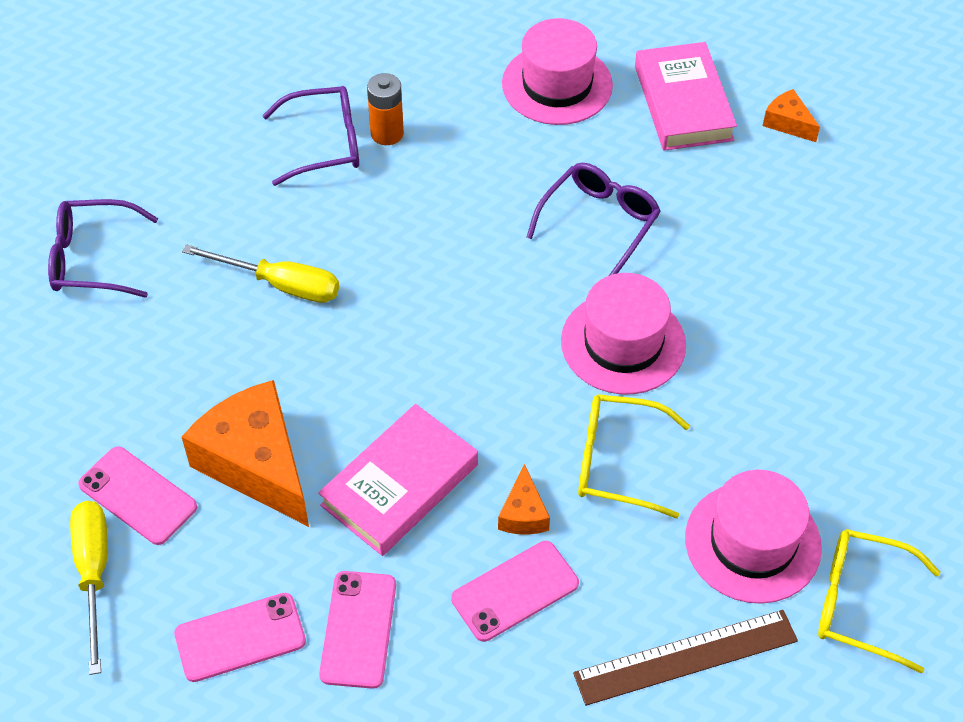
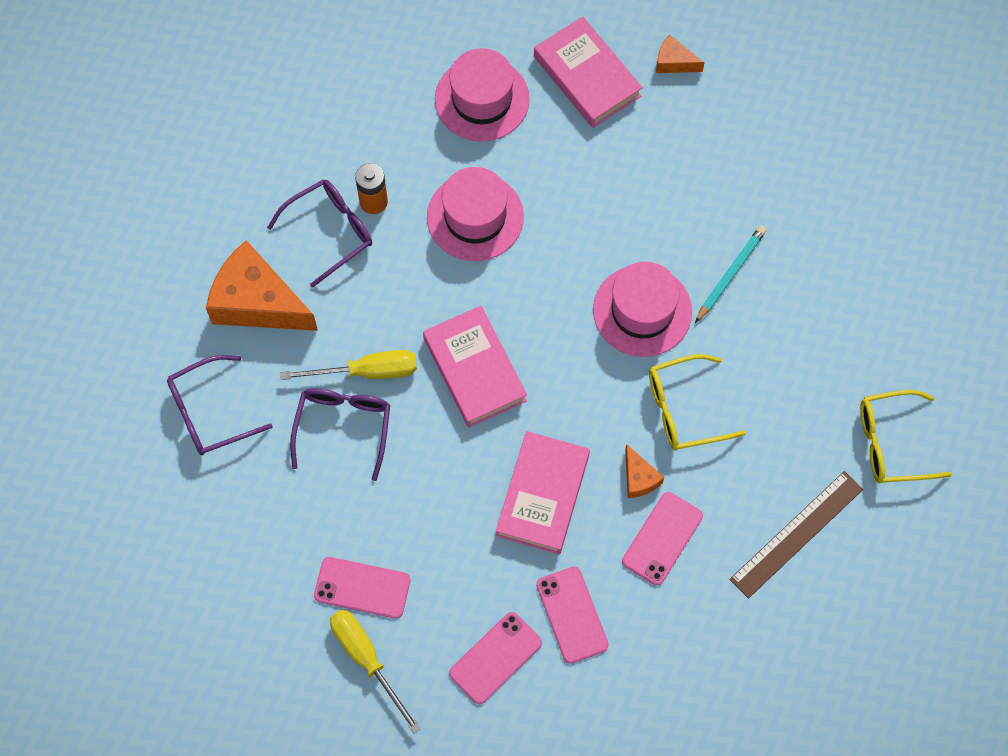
camera: 25 degrees left, 15 degrees up
(256, 464) = (432, 525): orange cheese -> orange cheese (257, 302)
(399, 328) = (475, 369): none -> pink book
(599, 222) = (576, 214): purple glasses -> purple glasses (343, 427)
(747, 345) = (730, 274): none -> turquoise pencil
(752, 542) = (802, 429): pink hat -> pink hat (475, 217)

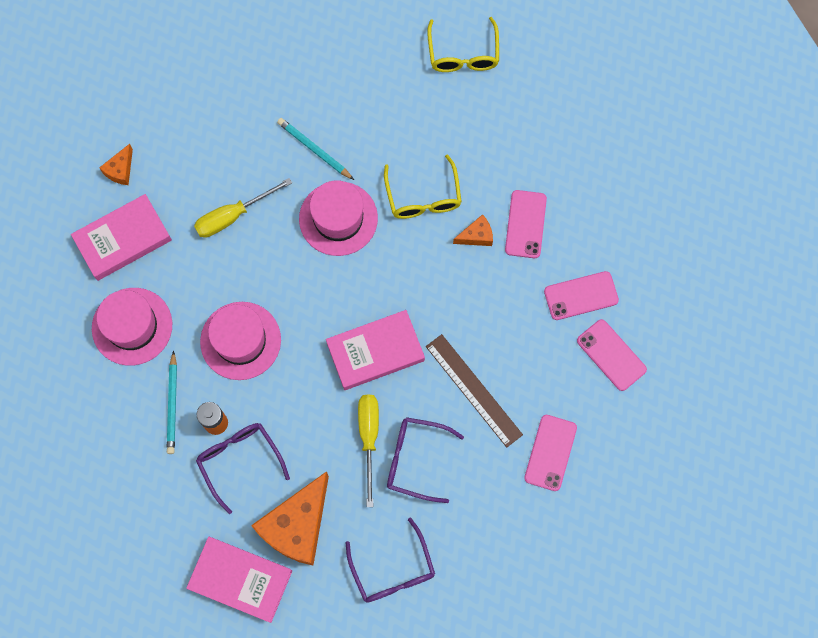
camera: 85 degrees left, 5 degrees up
(367, 659) = (608, 452): yellow screwdriver -> yellow screwdriver (233, 216)
(391, 153) = (172, 405): none -> turquoise pencil
(542, 495) = (484, 309): pink book -> pink book (240, 580)
(662, 538) = (525, 224): pink phone -> pink phone turned 60 degrees clockwise
(796, 534) = (528, 129): brown ruler -> brown ruler (474, 390)

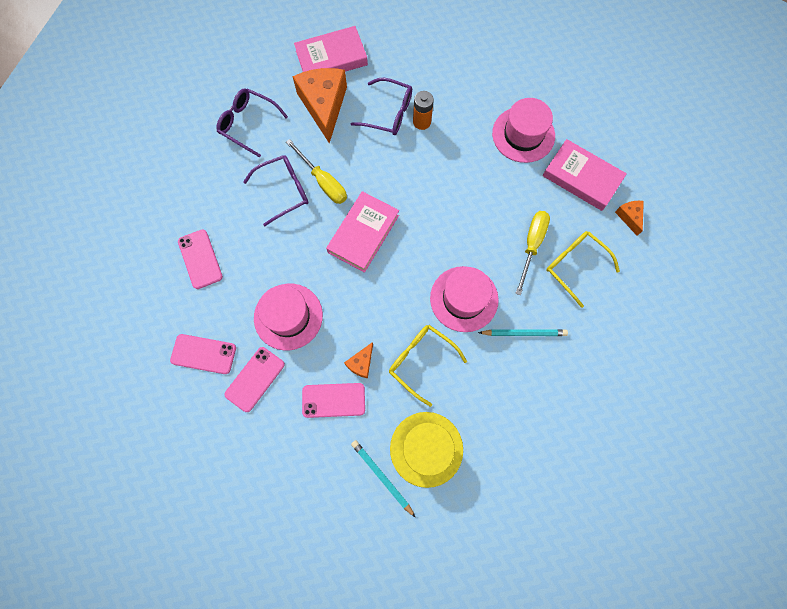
camera: 140 degrees right, 0 degrees up
(123, 239) = (582, 177): pink book -> pink book turned 75 degrees counterclockwise
(172, 405) = (456, 112): turquoise pencil -> turquoise pencil (382, 476)
(240, 340) = (452, 176): pink hat -> pink hat (288, 316)
(463, 54) = (488, 500): yellow glasses -> yellow glasses (575, 266)
(474, 390) = (280, 259): brown ruler -> none
(480, 127) = (426, 449): none -> yellow hat
(525, 224) = (333, 400): pink phone -> pink phone turned 60 degrees counterclockwise

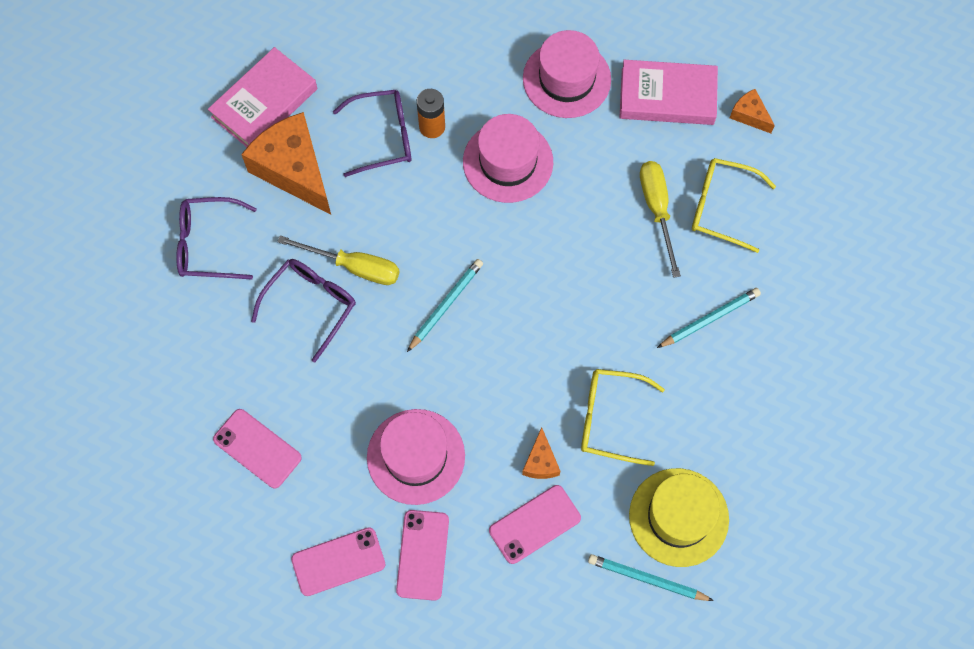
camera: 30 degrees left, 5 degrees down
(363, 234) = (446, 305): pink book -> turquoise pencil
(464, 299) = (616, 317): pink hat -> pink hat (508, 162)

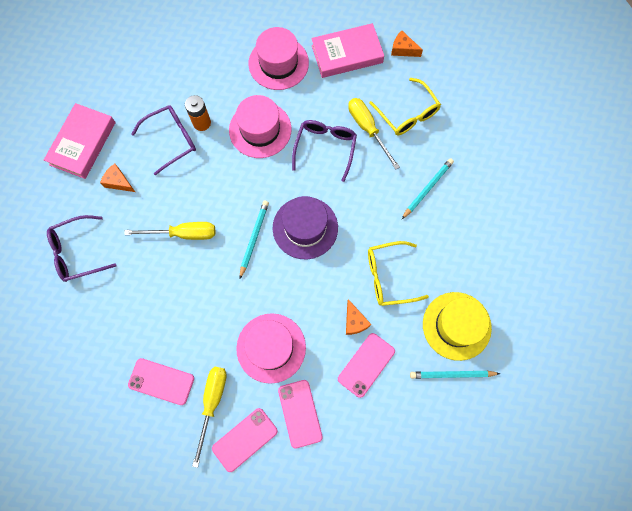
camera: 20 degrees left, 5 degrees up
(293, 170) = (118, 182): orange cheese -> orange cheese, size x0.46
(311, 305) = (163, 270): purple glasses -> purple glasses (325, 148)
(313, 500) = (212, 403): none -> yellow screwdriver
(520, 314) = (305, 227): none -> purple hat
(721, 207) = (407, 114): yellow glasses -> yellow glasses turned 120 degrees counterclockwise

